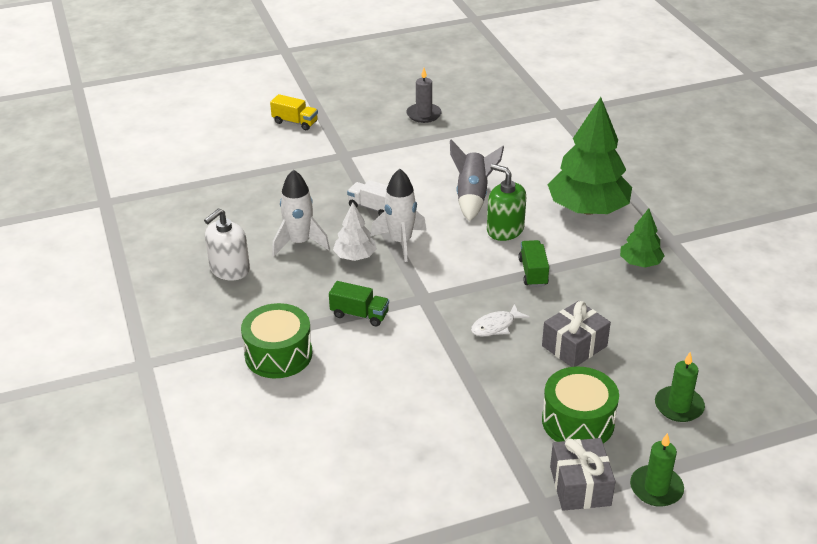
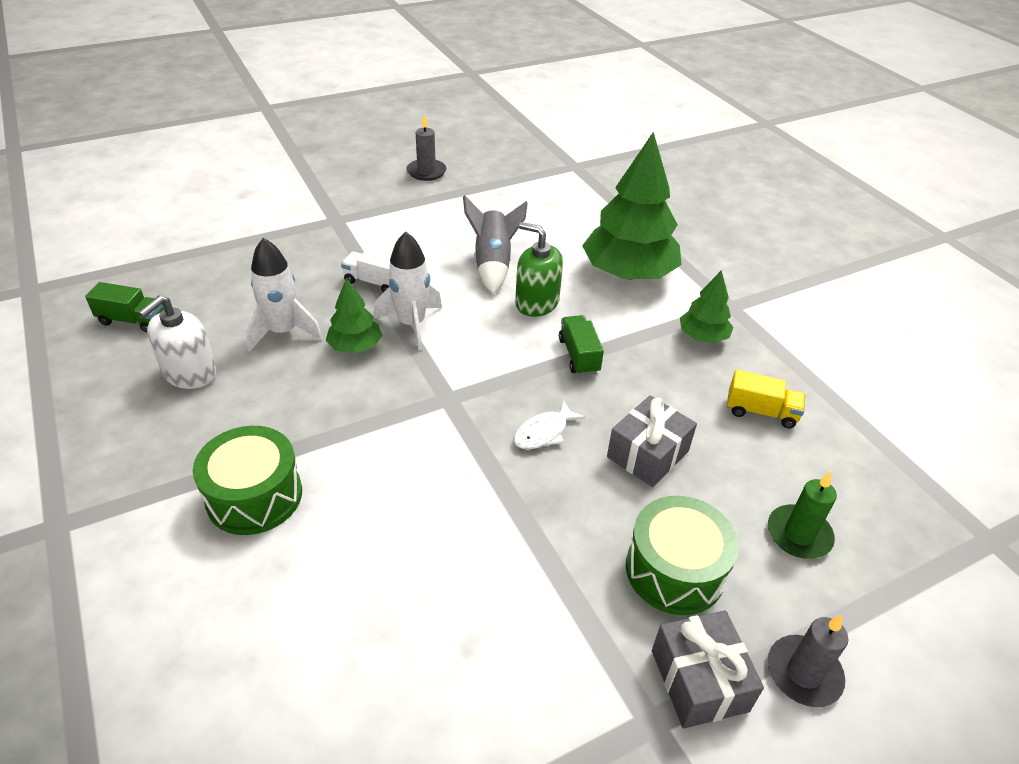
camera: 10 degrees left, 5 degrees up
(295, 122) = (277, 184): yellow truck -> yellow truck (761, 412)
(355, 256) = (355, 346): white tree -> green tree
(359, 314) = (365, 427): green truck -> green truck (132, 320)
(656, 488) = (803, 673): green candle -> grey candle

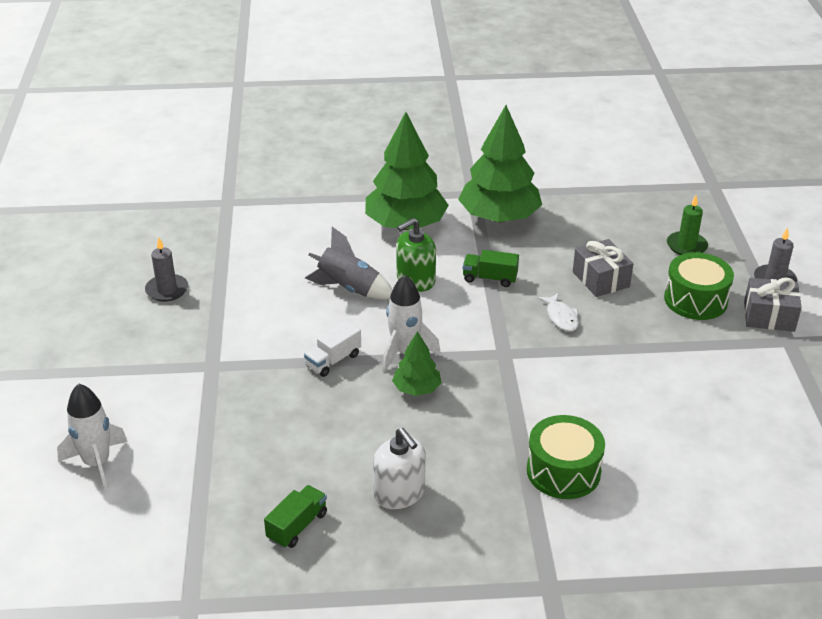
camera: 65 degrees left, 5 degrees down
(283, 331) = (372, 427): white rocket -> white rocket (97, 463)
(703, 336) = (499, 217): green tree -> green tree, size x2.02
(761, 412) = (584, 221): yellow truck -> none

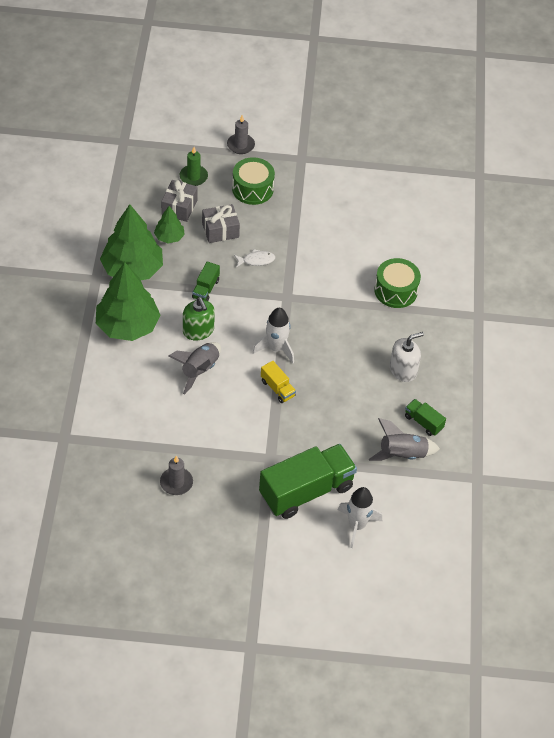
camera: 85 degrees left, 15 degrees up
(157, 405) = (306, 491): none -> green truck
(230, 504) = (402, 454): none -> grey rocket
(333, 360) = (277, 388): white truck -> yellow truck
(417, 389) = (313, 348): green tree -> green tree (169, 237)
(769, 316) = (276, 159): grey gift -> grey gift (179, 207)

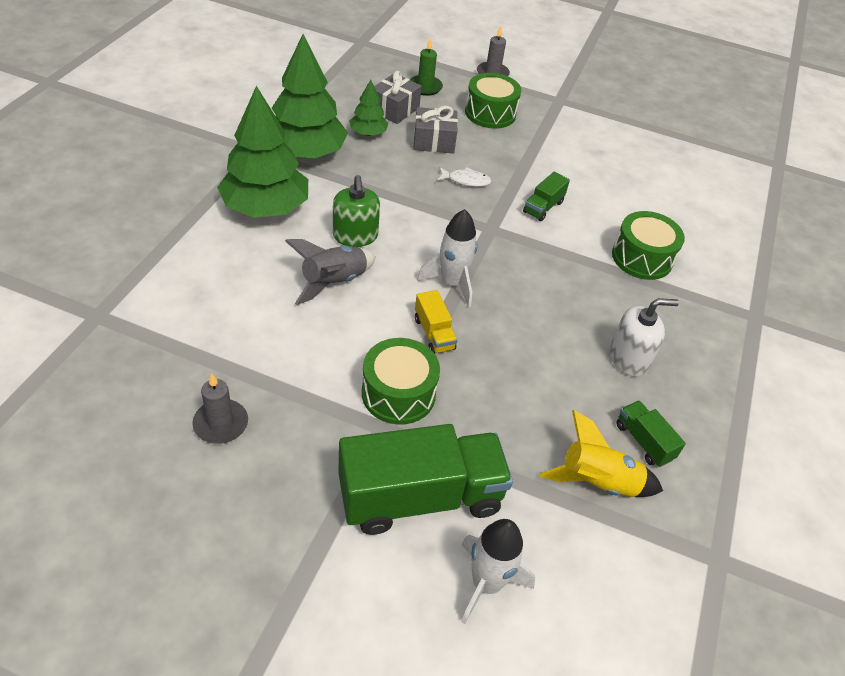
camera: 15 degrees right, 5 degrees down
(205, 289) = (387, 194): green truck -> green truck (543, 207)
(271, 434) = (398, 393): none -> green drum
(402, 454) = (597, 482): grey rocket -> yellow rocket

